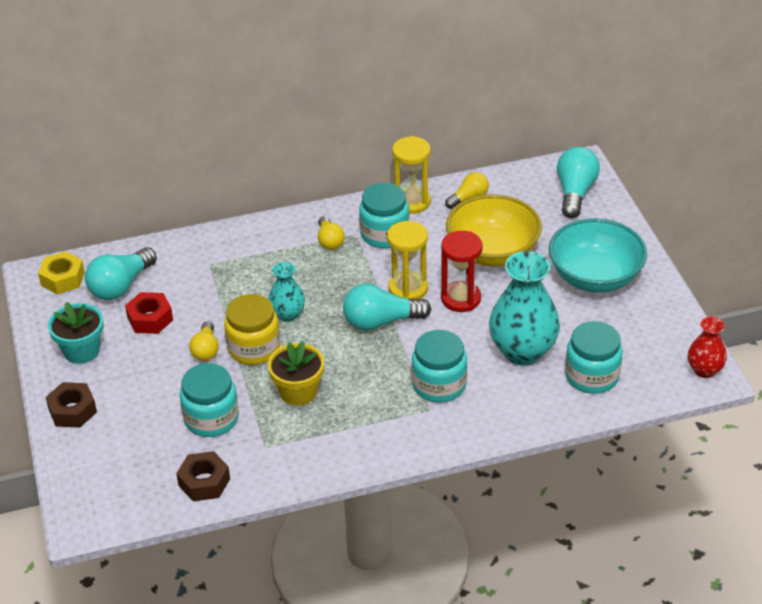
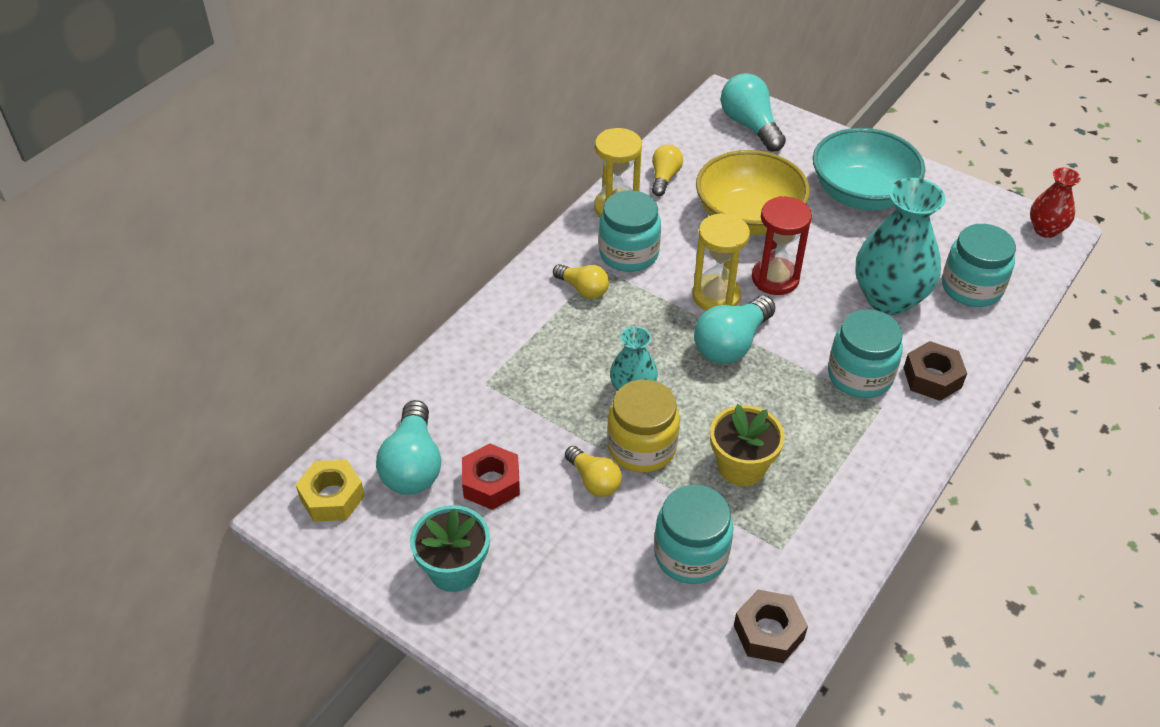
camera: 40 degrees left, 5 degrees up
(72, 411) = (527, 649): brown nut -> brown nut (932, 377)

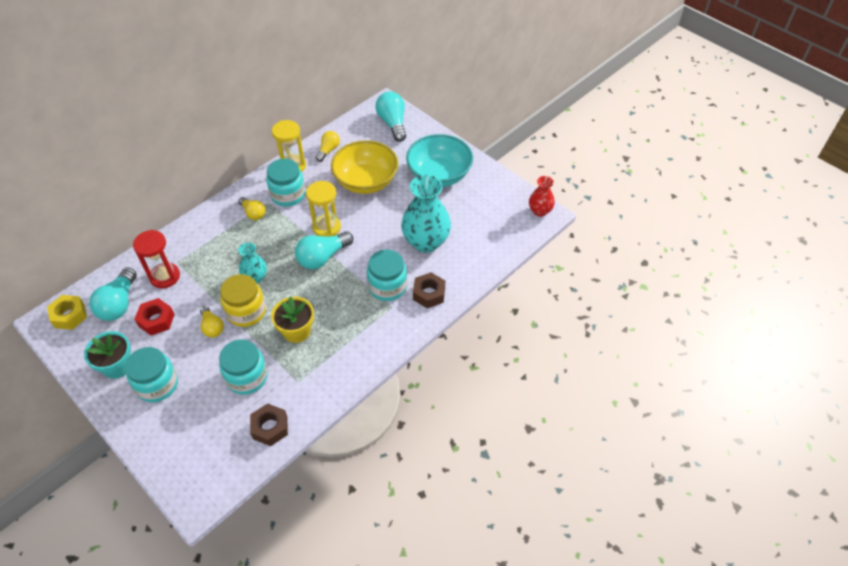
camera: 10 degrees right, 5 degrees up
(775, 279) = (365, 221): red hourglass -> red hourglass (165, 276)
(971, 287) = (478, 242): turquoise jar -> turquoise jar (157, 385)

